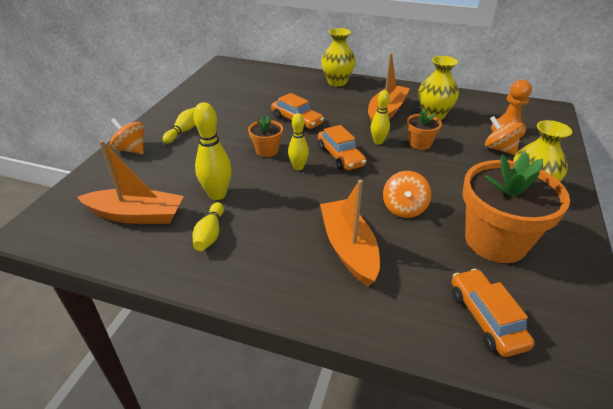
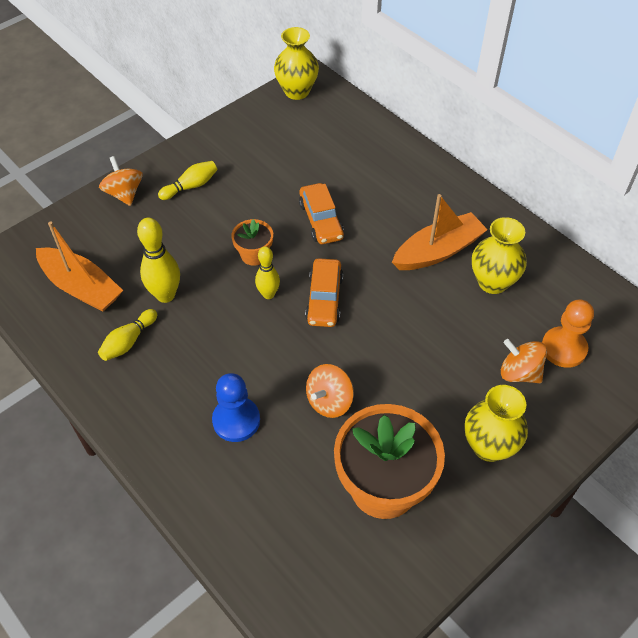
camera: 30 degrees right, 15 degrees up
(337, 82) = (423, 171): yellow vase -> yellow vase (297, 91)
(348, 248) = (236, 420): orange boat -> blue pawn
(378, 142) = (385, 296): yellow bowling pin -> none
(420, 143) = (431, 321): orange flower pot -> none
(486, 318) = (292, 555): orange car -> none
(499, 149) = (519, 372): orange spinning top -> orange spinning top turned 45 degrees counterclockwise

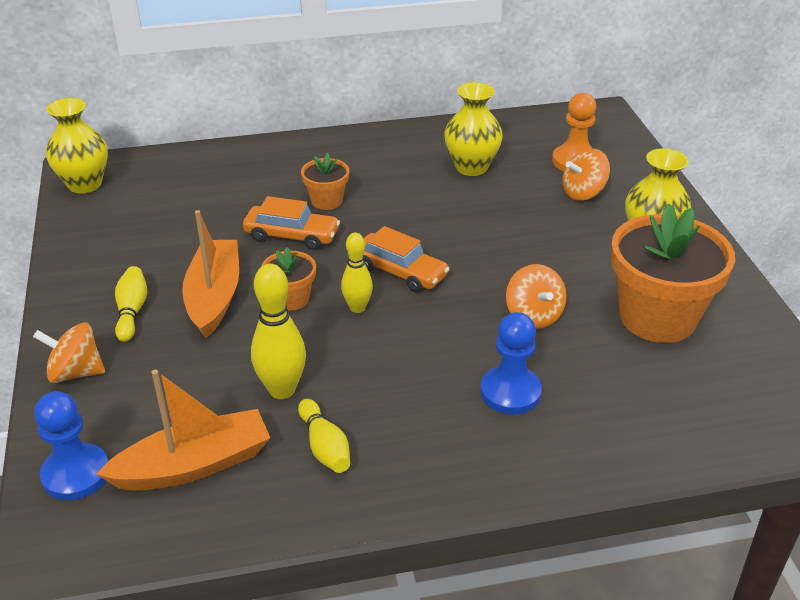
camera: 60 degrees left, 15 degrees down
(49, 241) = (76, 474): none -> blue pawn
(376, 218) = (326, 201): none -> orange flower pot
(438, 251) = (406, 181): orange boat -> orange boat (214, 296)

